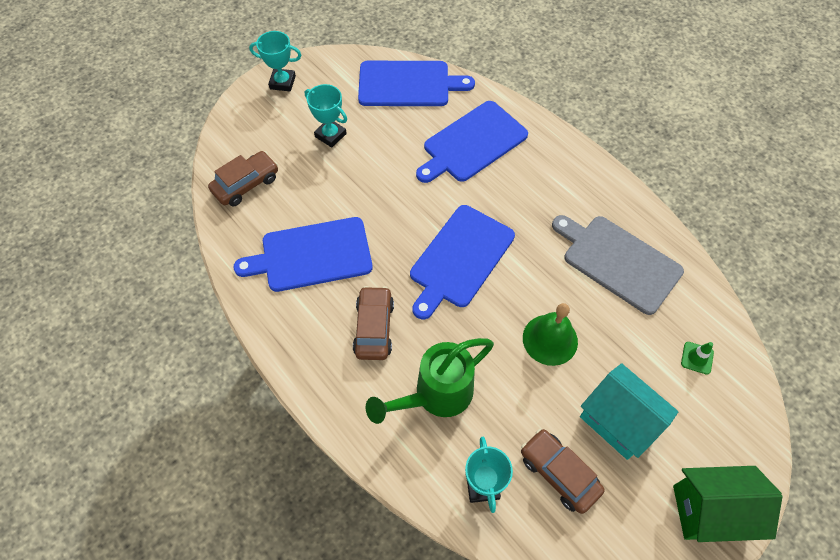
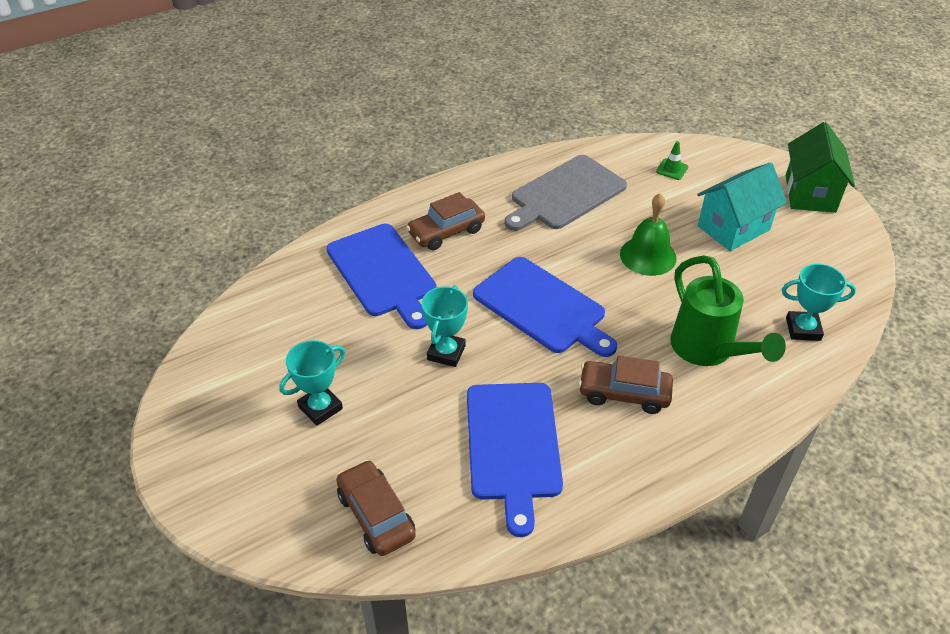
camera: 80 degrees left, 15 degrees down
(282, 82) = (195, 457): turquoise trophy -> turquoise trophy (446, 352)
(408, 84) = (263, 317): blue cutting board -> none
(559, 473) = (786, 275): brown car -> brown car (446, 232)

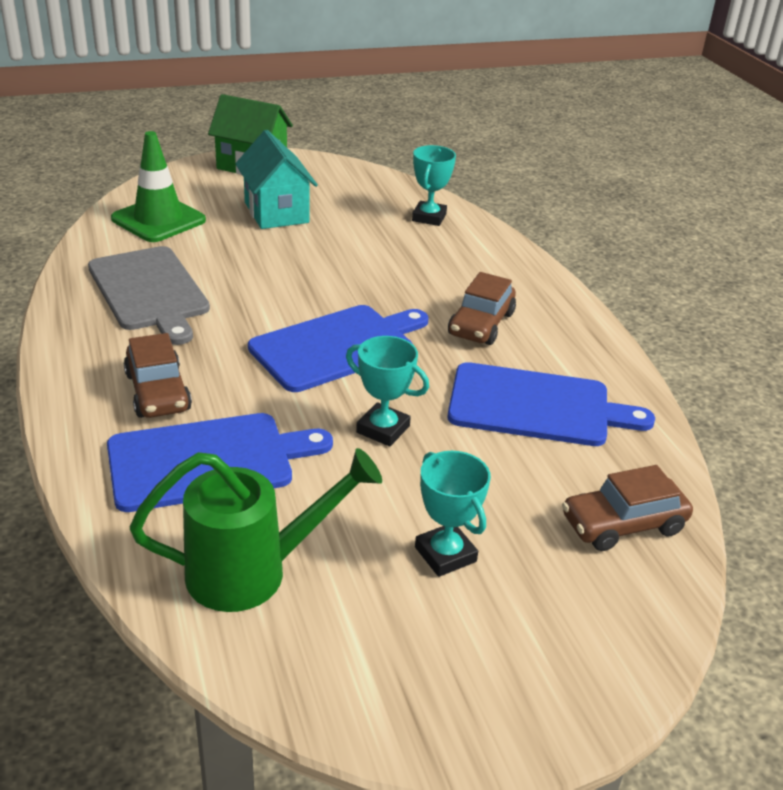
camera: 80 degrees left, 10 degrees down
(648, 256) = (290, 266): green bell -> none
(672, 169) = (158, 220): green traffic cone -> green traffic cone, size x2.29
(708, 350) = (439, 267): green watering can -> green watering can (252, 572)

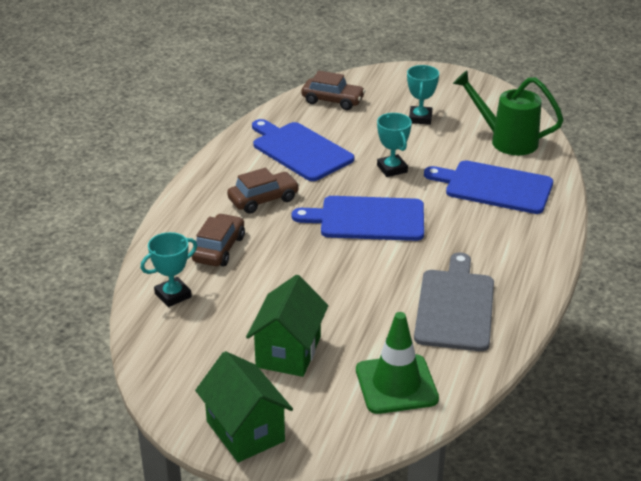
camera: 140 degrees left, 0 degrees up
(158, 392) = (497, 231): brown car -> brown car (219, 249)
(276, 212) = (288, 352): turquoise house -> green house

